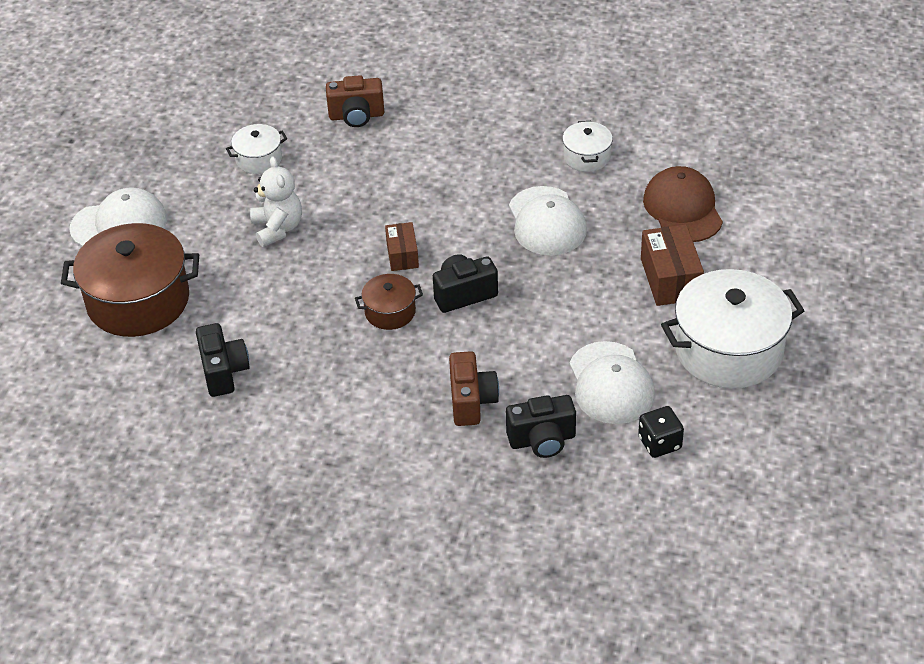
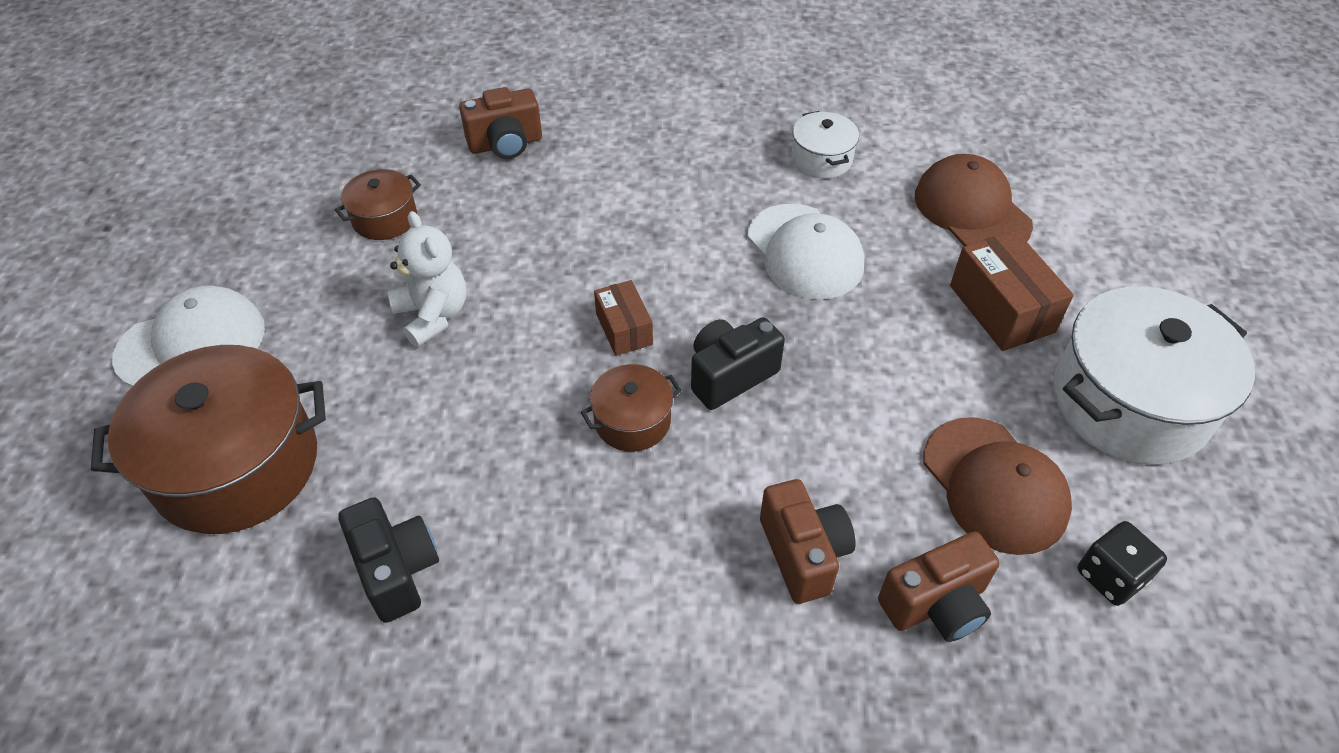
camera: 15 degrees left, 5 degrees up
(259, 159) = (385, 218): white pot -> brown pot
(542, 440) = (936, 604): black camera -> brown camera
(611, 383) = (994, 485): white cap -> brown cap

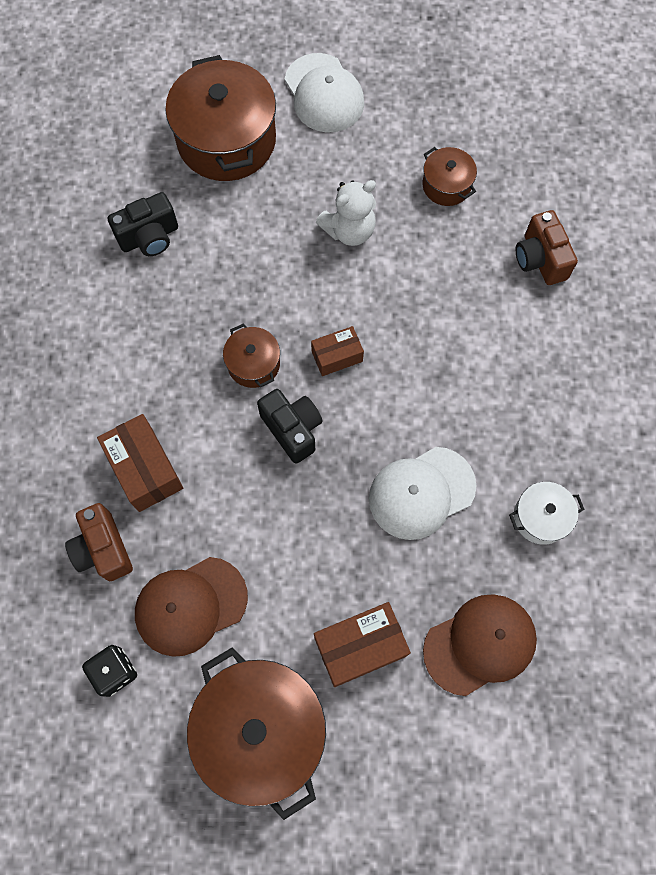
camera: 90 degrees right, 20 degrees up
(803, 554) = (145, 469): brown camera -> brown box
(1129, 402) = (261, 730): white pot -> brown pot

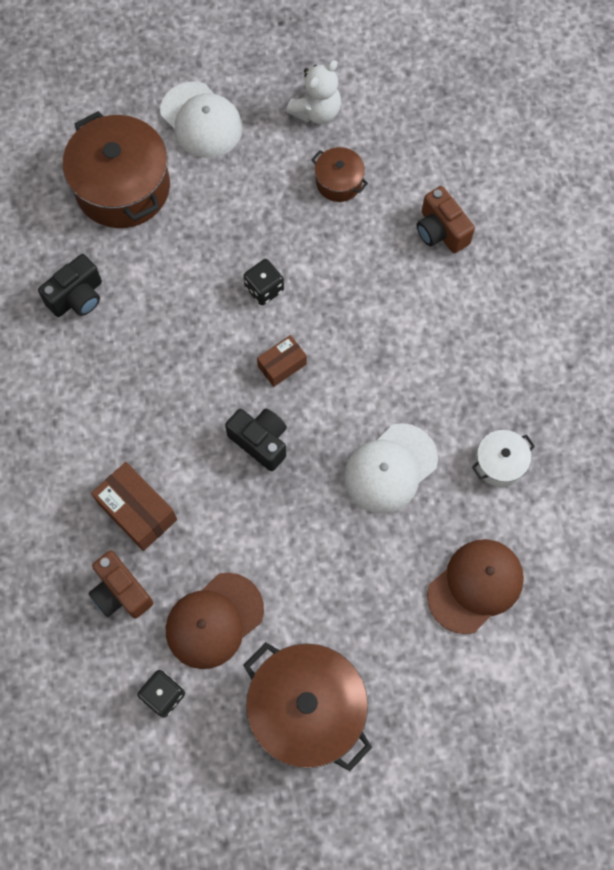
camera: 15 degrees left, 0 degrees up
(253, 364) = (208, 391): brown pot -> none
(340, 274) = (264, 289): none -> black dice
(349, 230) = (261, 246): white teddy bear -> white teddy bear (316, 111)
(360, 646) = (373, 616): brown box -> none

